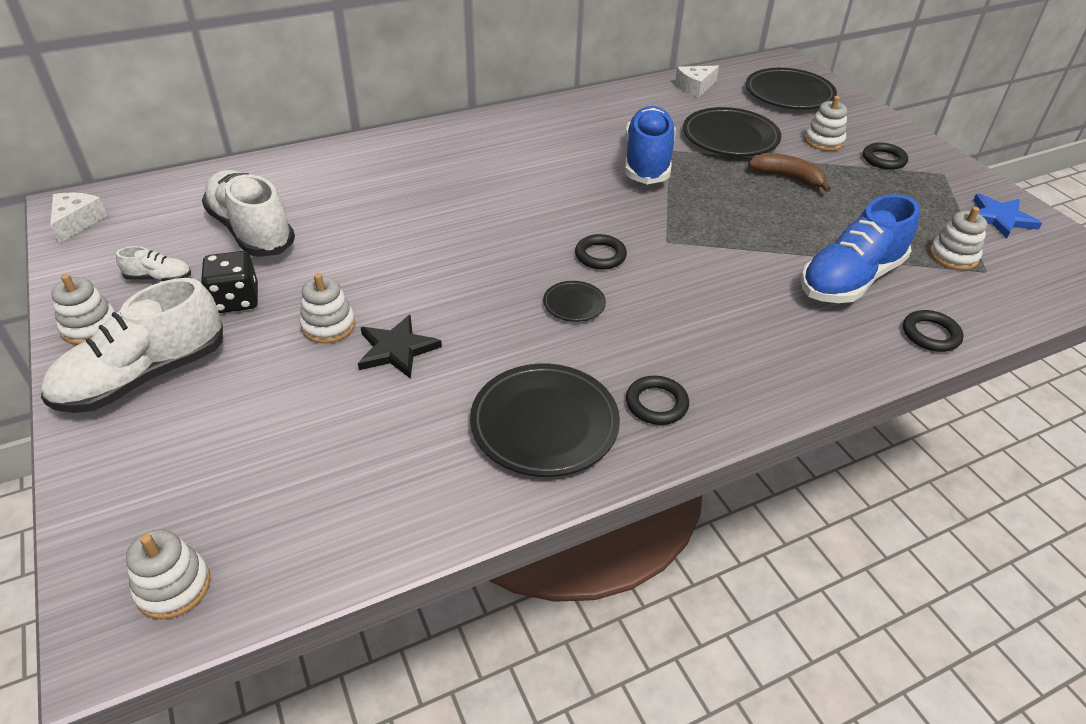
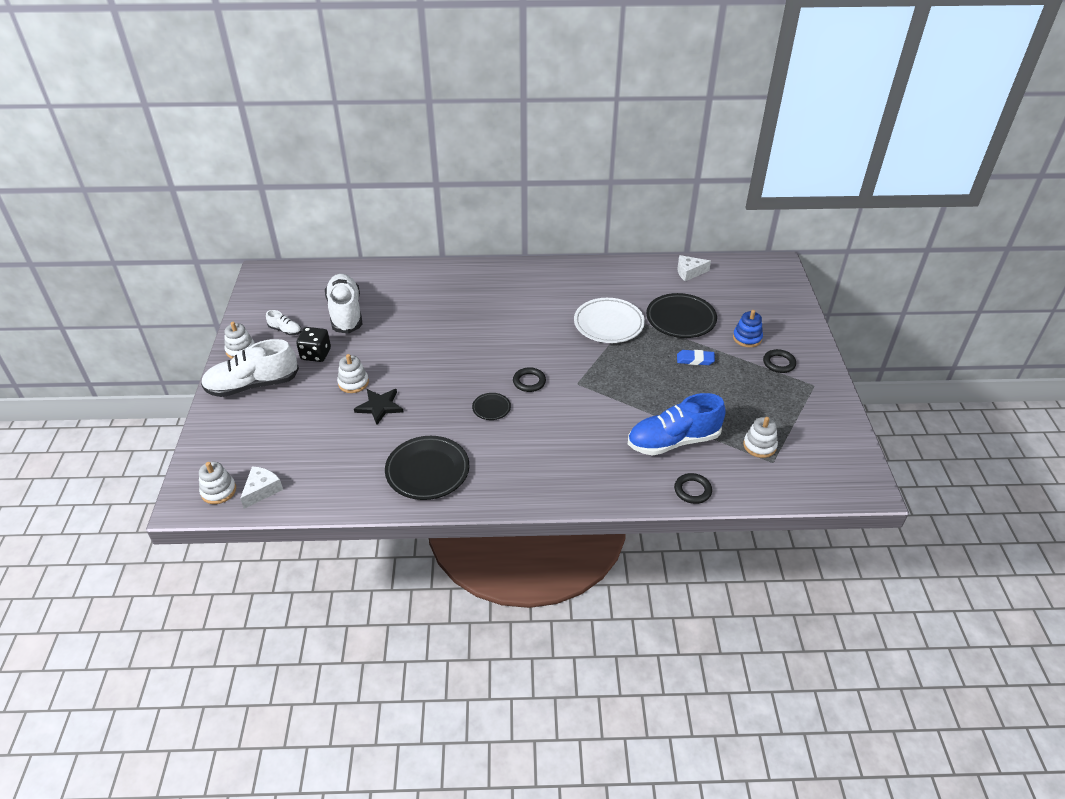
camera: 25 degrees right, 0 degrees up
(77, 222) = (261, 284): white cheese -> white cheese (262, 490)
(647, 162) = (608, 324): blue shoe -> white plate
(656, 404) = (494, 479): black ring -> none
(788, 178) = (695, 360): brown banana -> blue eraser
(789, 94) = (755, 294): black plate -> none
(824, 141) = (747, 338): white stacking toy -> blue stacking toy
(999, 218) = (822, 429): blue star -> none

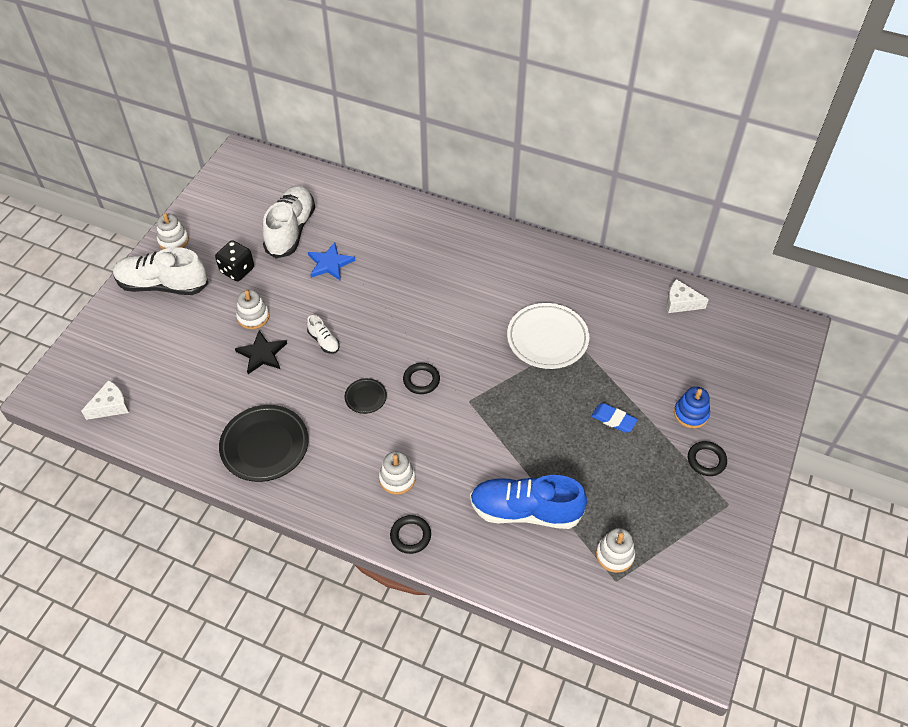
camera: 25 degrees right, 10 degrees up
(218, 491) = (75, 391): white stacking toy -> white stacking toy (397, 478)
(285, 330) = (224, 231): white shoe -> white shoe (324, 341)
(396, 326) = (330, 263): none -> blue star
(680, 319) = (631, 361): black plate -> none
(692, 490) = (508, 578): black ring -> black ring (410, 536)

